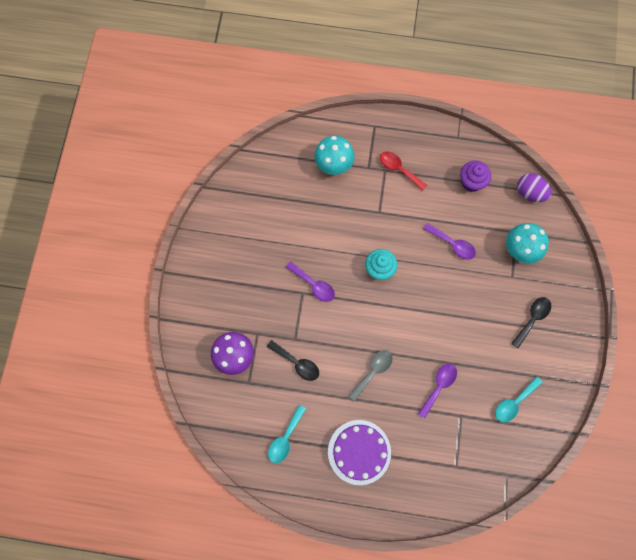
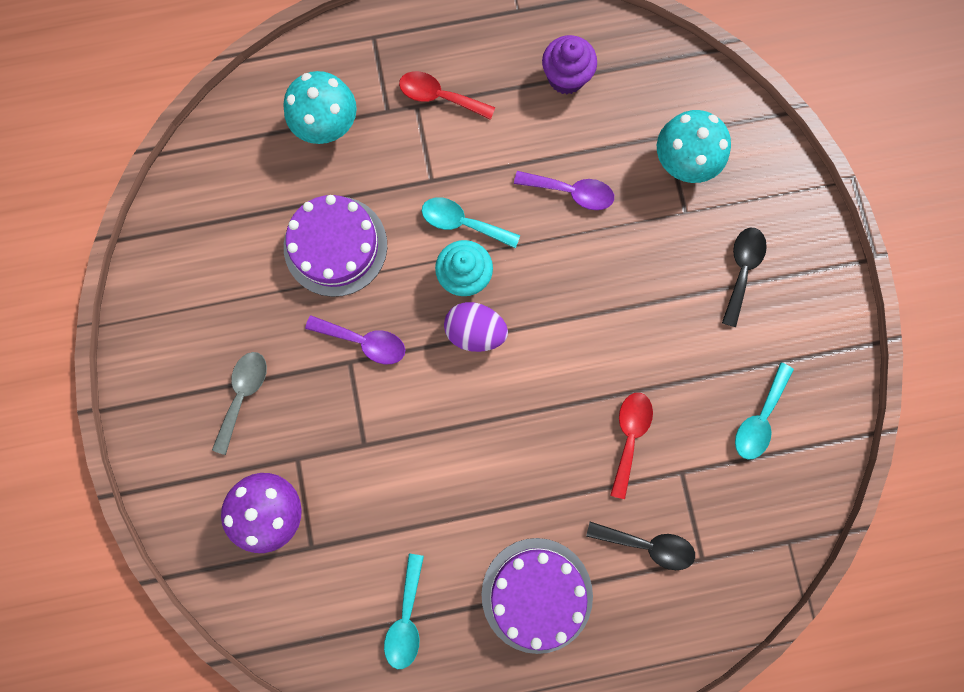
camera: 20 degrees left, 5 degrees up
(297, 363) = (382, 484): black spoon -> black spoon (647, 545)
(316, 229) = (335, 246): none -> purple cake
(373, 371) = (513, 452): grey spoon -> grey spoon (243, 395)
(388, 240) = (462, 223): none -> turquoise spoon
(439, 386) = (629, 437): purple spoon -> red spoon
(530, 193) = (666, 63): purple egg -> purple egg (475, 332)

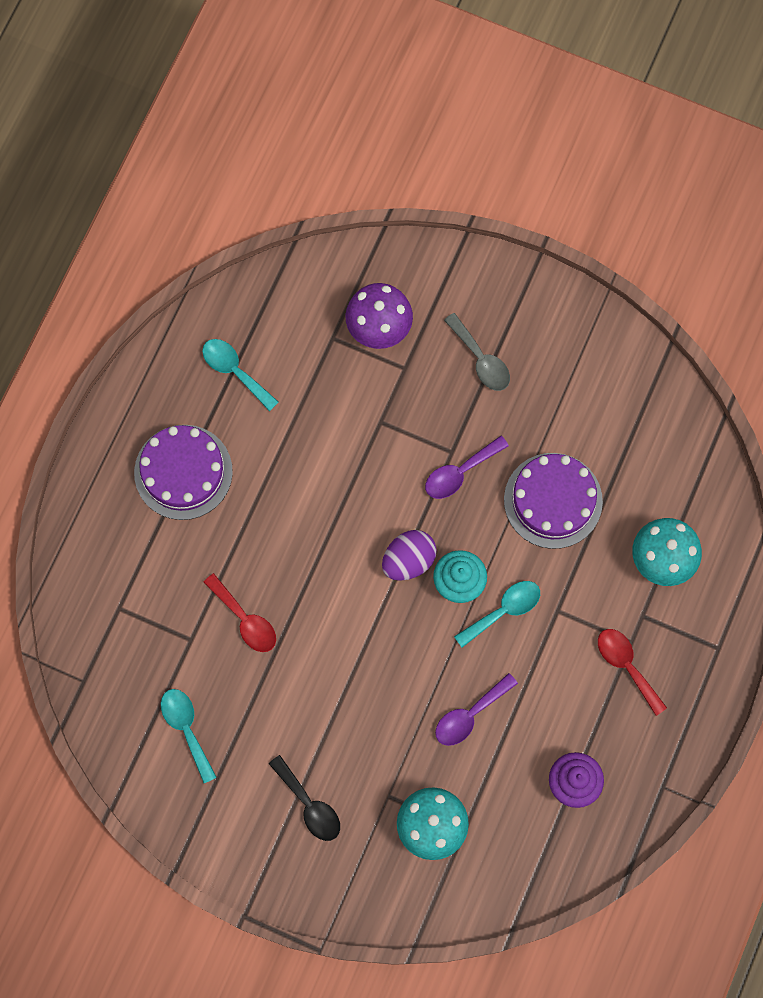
camera: 125 degrees right, 5 degrees down
(439, 97) = (626, 666): red spoon -> red spoon turned 90 degrees counterclockwise
(647, 545) = (158, 576): black spoon -> none

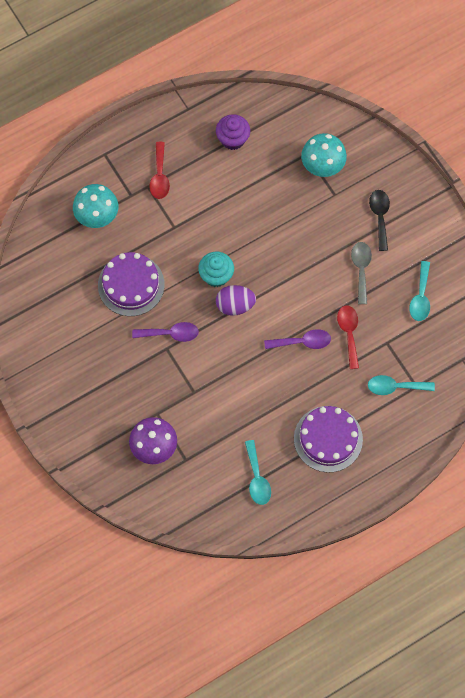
camera: 145 degrees left, 5 degrees down
(469, 715) = (261, 206): purple spoon -> purple spoon (302, 342)
(481, 359) = (110, 389): grey spoon -> grey spoon (361, 269)
(503, 611) = (203, 245): turquoise spoon -> turquoise spoon (395, 387)

